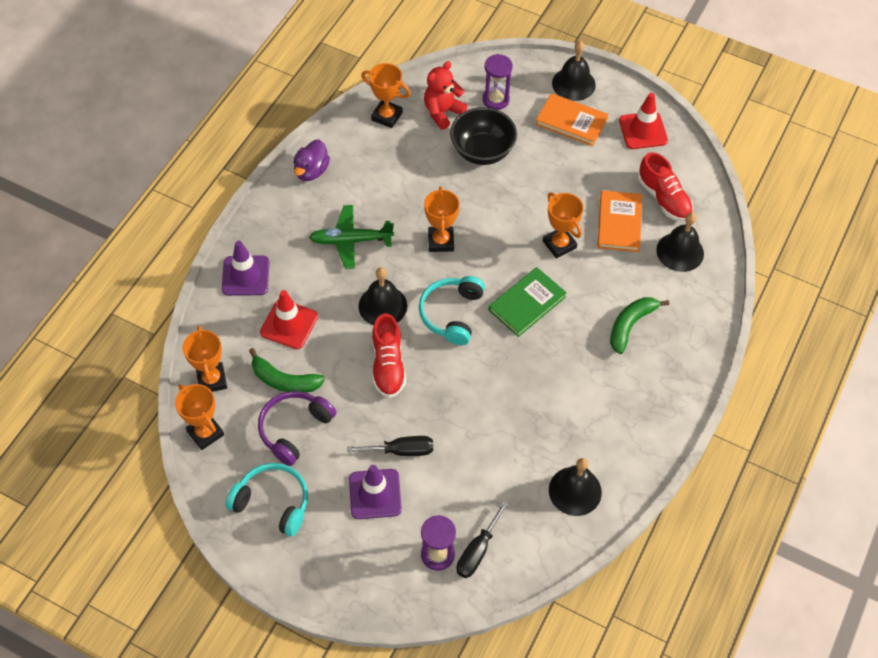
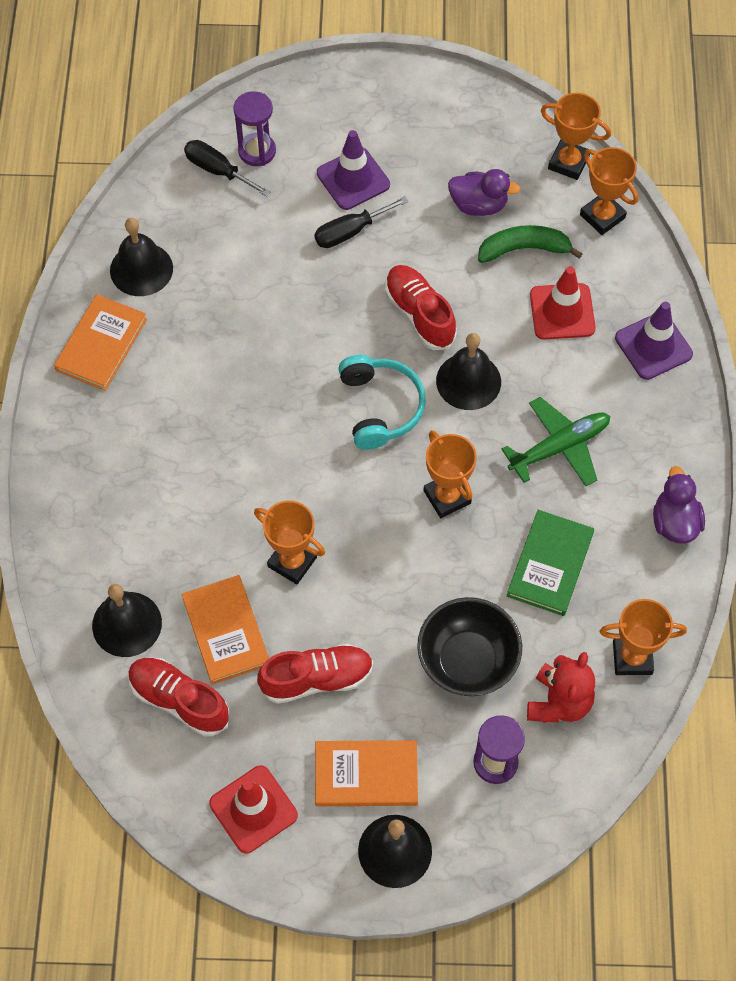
camera: 155 degrees right, 5 degrees up
(273, 502) = (452, 129): turquoise headphones -> none
(294, 429) = (478, 205): purple headphones -> purple duck
(477, 551) = (218, 170): black screwdriver -> black screwdriver turned 60 degrees counterclockwise
(527, 304) = (295, 461): green book -> green book (550, 564)
(576, 177) = (316, 679): none -> red shoe
(628, 443) = (101, 345): none -> orange book
(630, 325) = (153, 489): green banana -> none

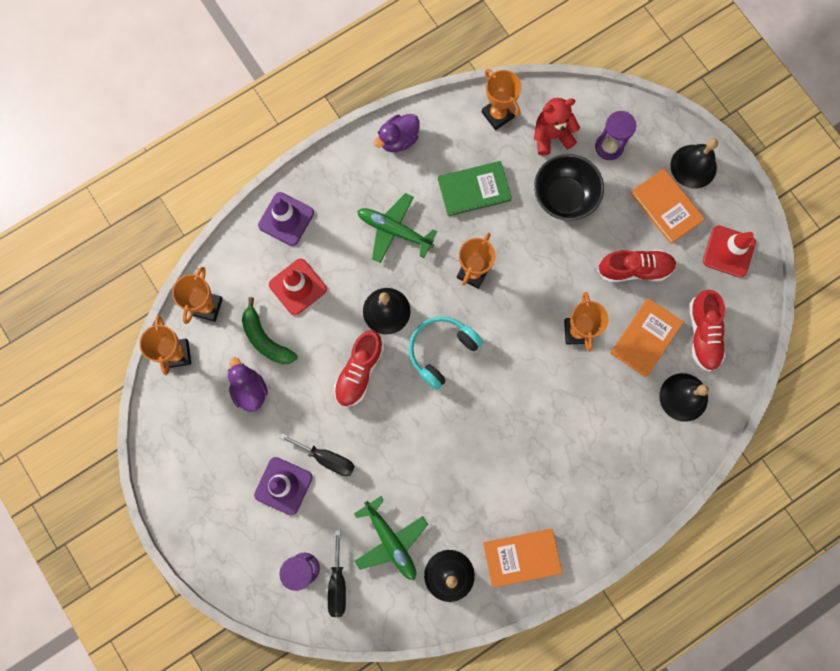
camera: 125 degrees left, 15 degrees up
(220, 239) = (390, 540): none -> green plane
(316, 679) = (634, 269): red shoe -> red shoe turned 135 degrees clockwise

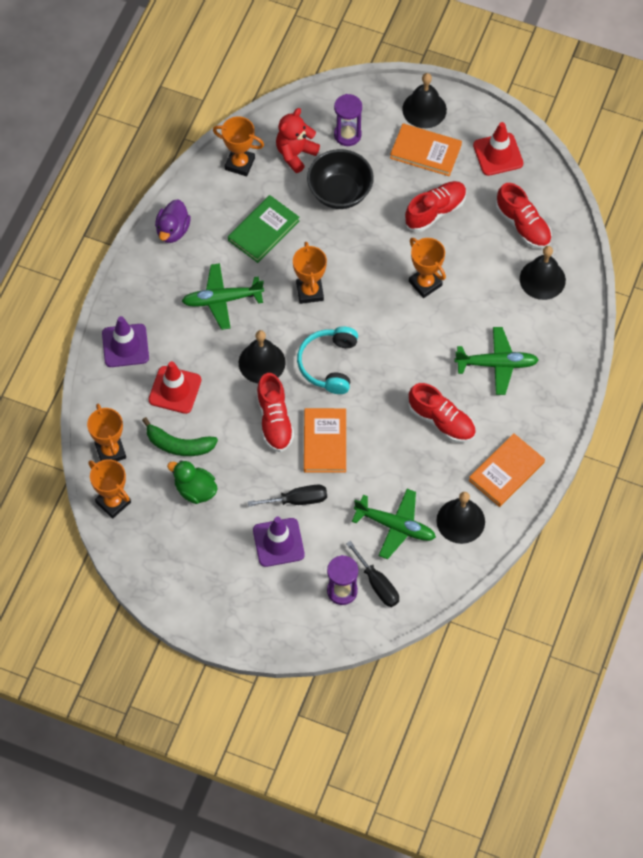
camera: 35 degrees left, 15 degrees down
(250, 389) = (195, 490): purple duck -> green duck
(499, 470) = (441, 421): none -> red shoe
(585, 450) = (496, 364): none -> green plane
(645, 338) = (481, 255): orange book -> orange book (325, 442)

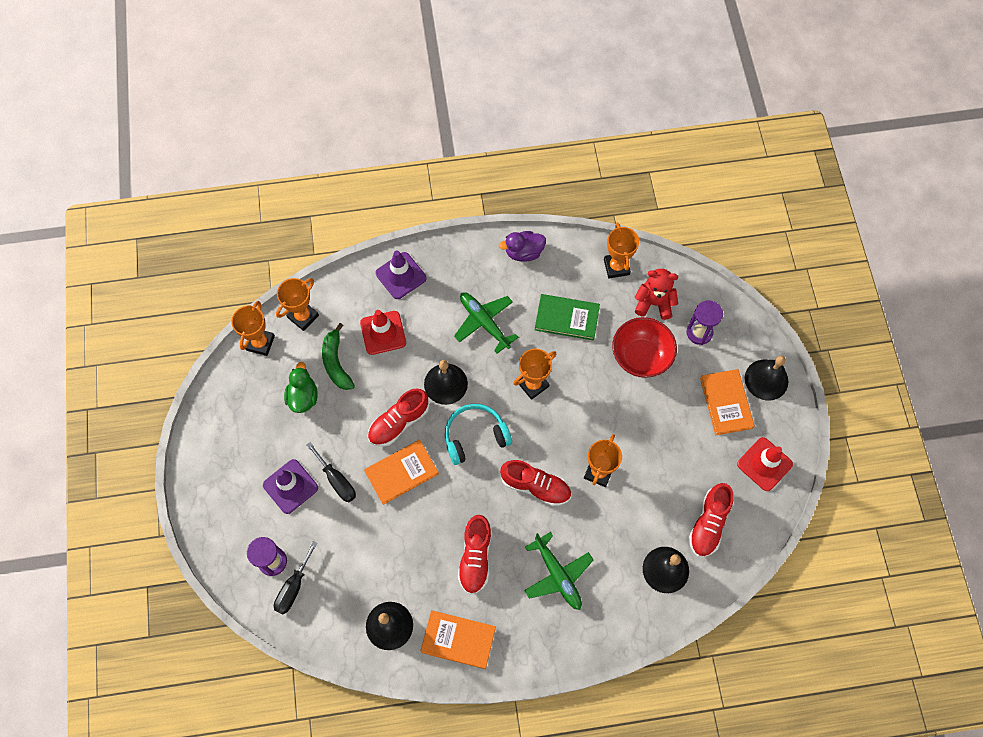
camera: 60 degrees right, 5 degrees up
(340, 192) = (640, 357): black bowl -> red bowl
(395, 526) = (355, 572): green plane -> none
(435, 211) = (673, 442): red shoe -> red shoe (535, 486)

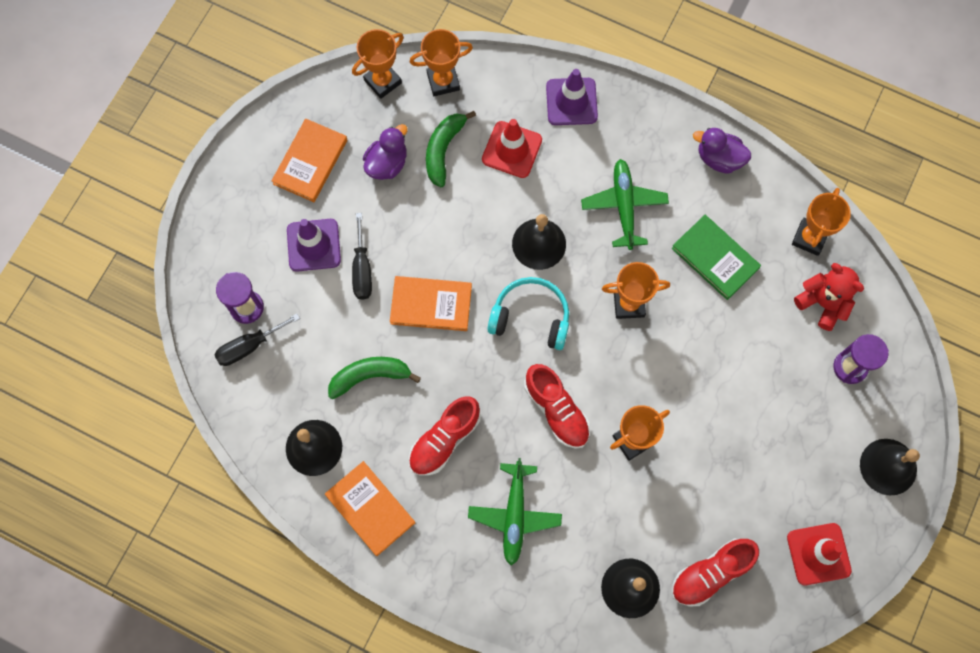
camera: 35 degrees right, 5 degrees up
(303, 397) = (387, 163): green duck -> purple duck
(394, 549) = (370, 376): none -> green banana
(399, 422) = (463, 252): red shoe -> none
(640, 357) = (766, 351): red bowl -> none
(726, 403) = (824, 461): orange book -> orange book (310, 162)

